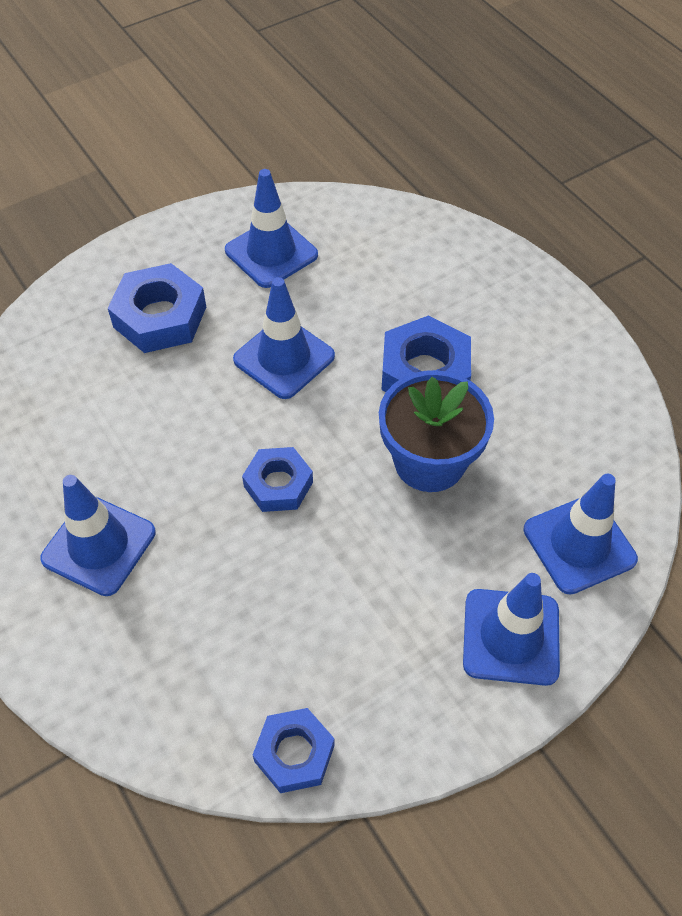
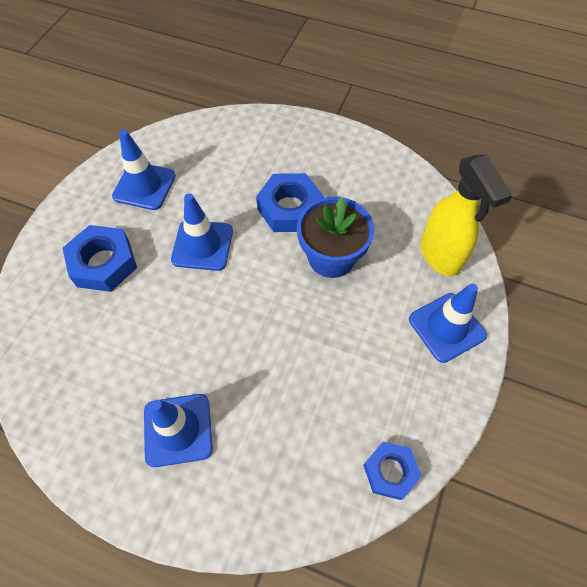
camera: 35 degrees left, 5 degrees up
(278, 484) = (258, 322): blue nut -> none
(579, 544) = (440, 256): blue traffic cone -> yellow spray bottle

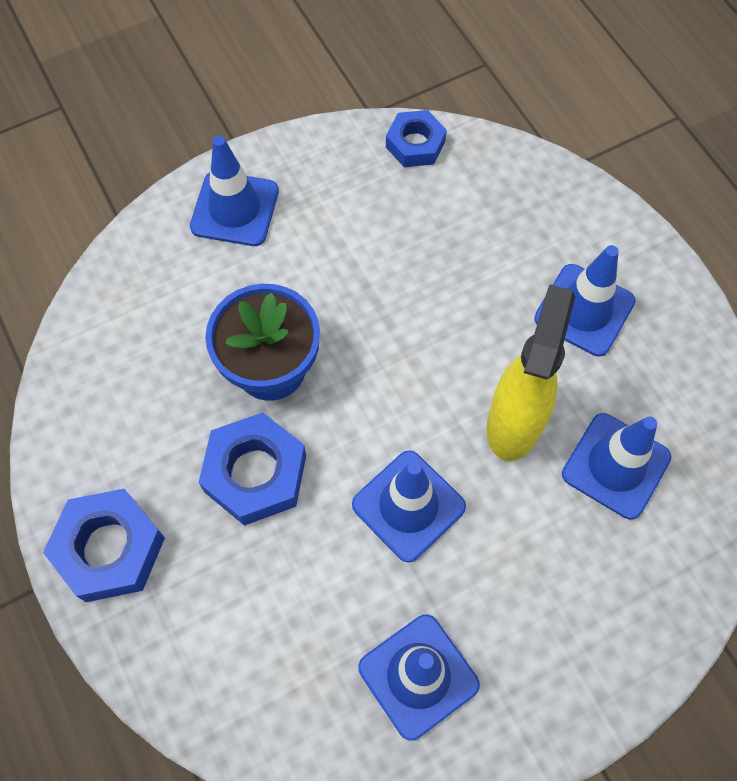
camera: 140 degrees left, 5 degrees up
(100, 342) = (616, 465): none -> blue traffic cone
(103, 263) = (553, 578): blue nut -> blue nut (109, 549)
(440, 256) = (153, 278): yellow spray bottle -> yellow spray bottle (514, 422)

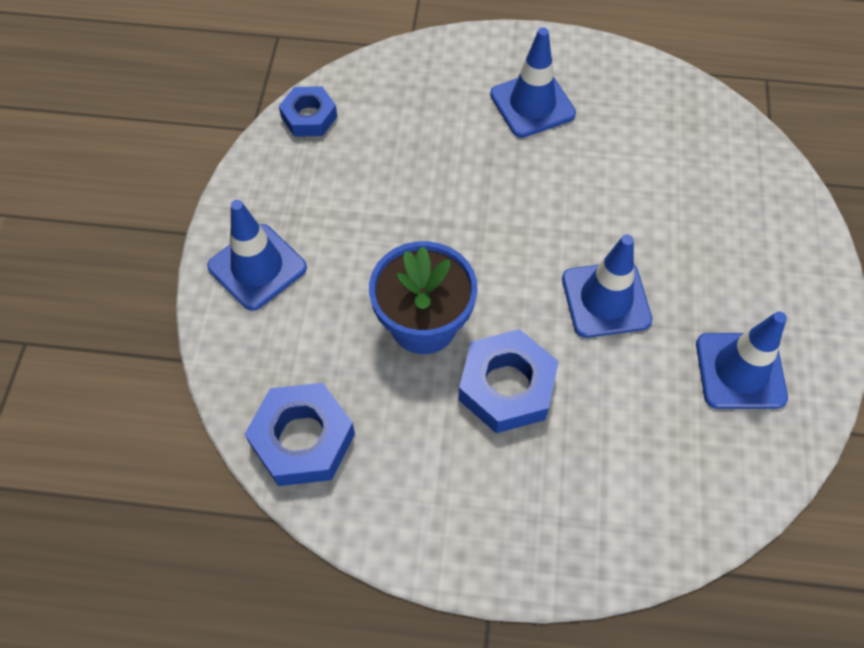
camera: 55 degrees left, 5 degrees down
(109, 549) = (496, 533): blue nut -> blue nut (303, 439)
(514, 422) = (587, 197): yellow spray bottle -> none
(616, 465) = (662, 160): blue traffic cone -> none

